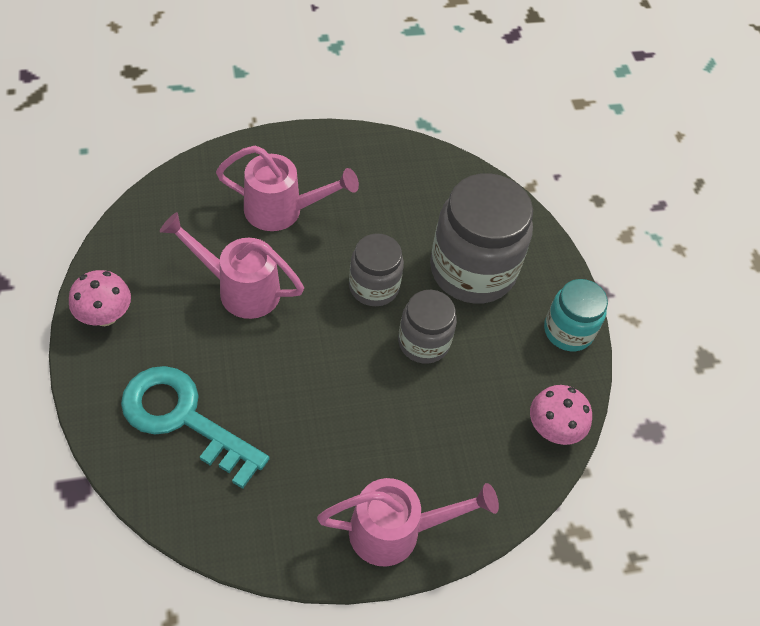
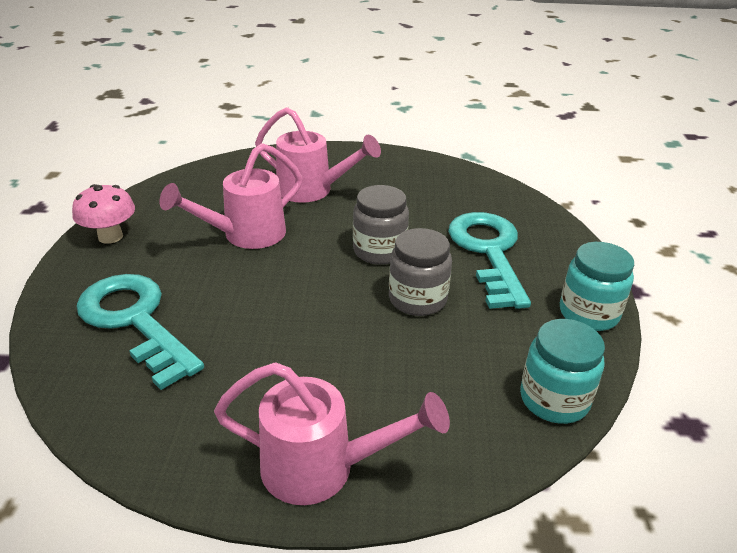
camera: 20 degrees right, 20 degrees down
(240, 289) = (246, 235): pink watering can -> pink watering can turned 75 degrees counterclockwise
(472, 270) = (488, 252): grey jar -> turquoise key
(553, 429) = (554, 399): pink mushroom -> turquoise jar

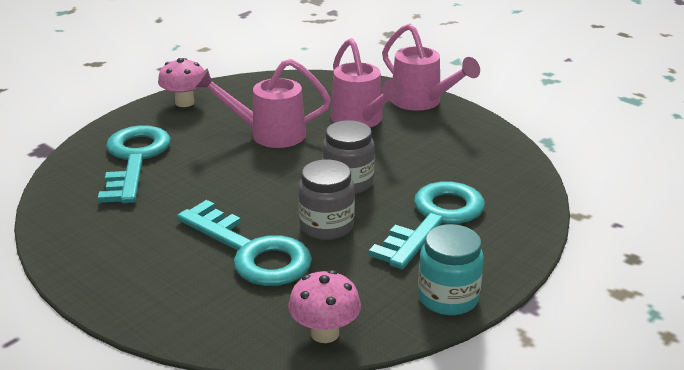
camera: 40 degrees right, 5 degrees down
(322, 468) = (126, 287): pink watering can -> pink watering can (422, 102)
(389, 358) = (251, 252): none -> turquoise key
(554, 399) = (325, 333): turquoise jar -> pink mushroom

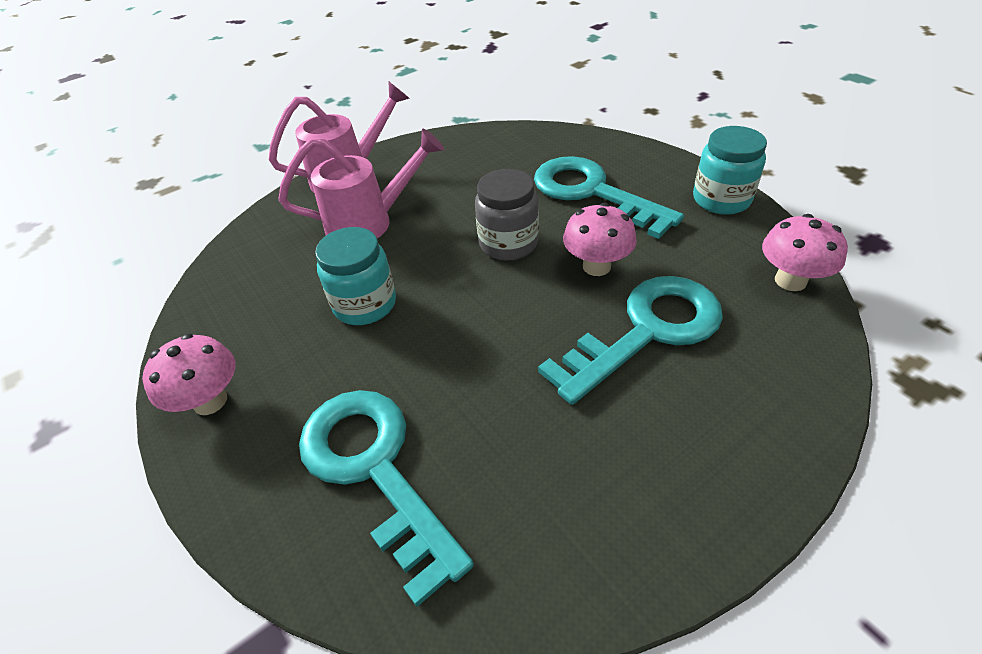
camera: 75 degrees left, 15 degrees up
(134, 159) = (374, 469): turquoise key -> turquoise key turned 45 degrees clockwise
(269, 134) = (365, 304): pink watering can -> turquoise jar
(326, 226) = (596, 266): grey jar -> pink mushroom

